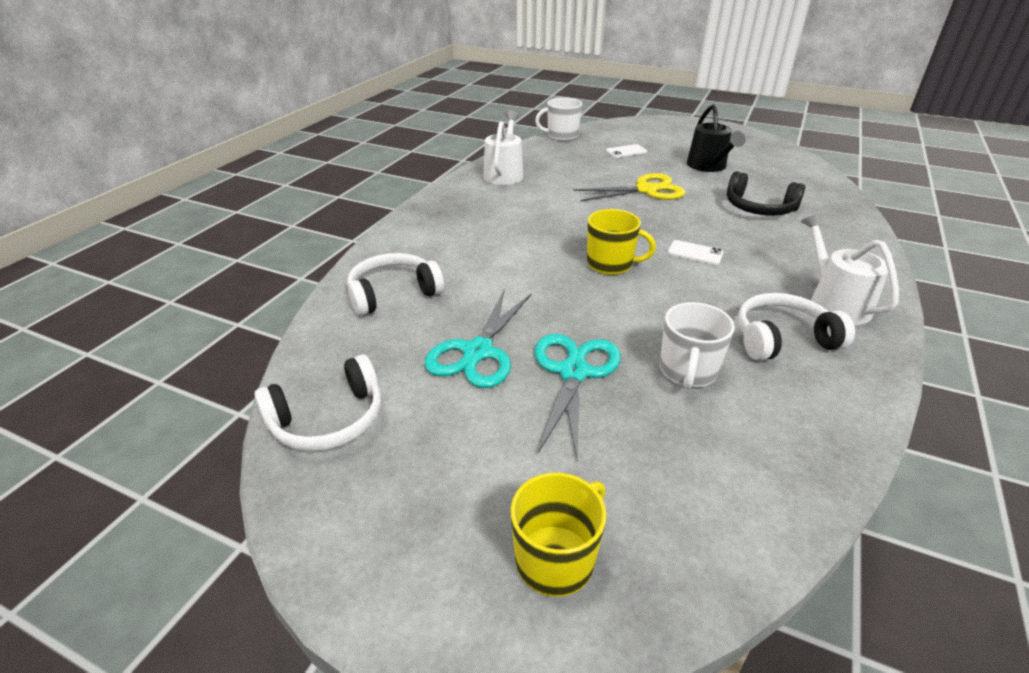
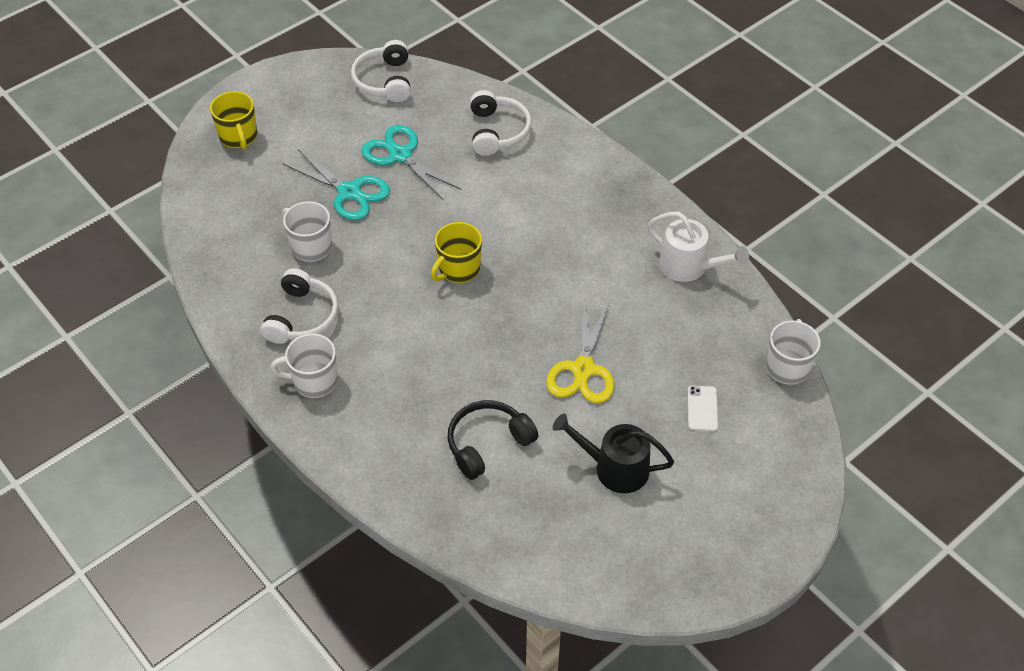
camera: 115 degrees right, 15 degrees up
(695, 253) = (439, 336): white phone -> none
(835, 303) = (314, 381): white watering can -> white mug

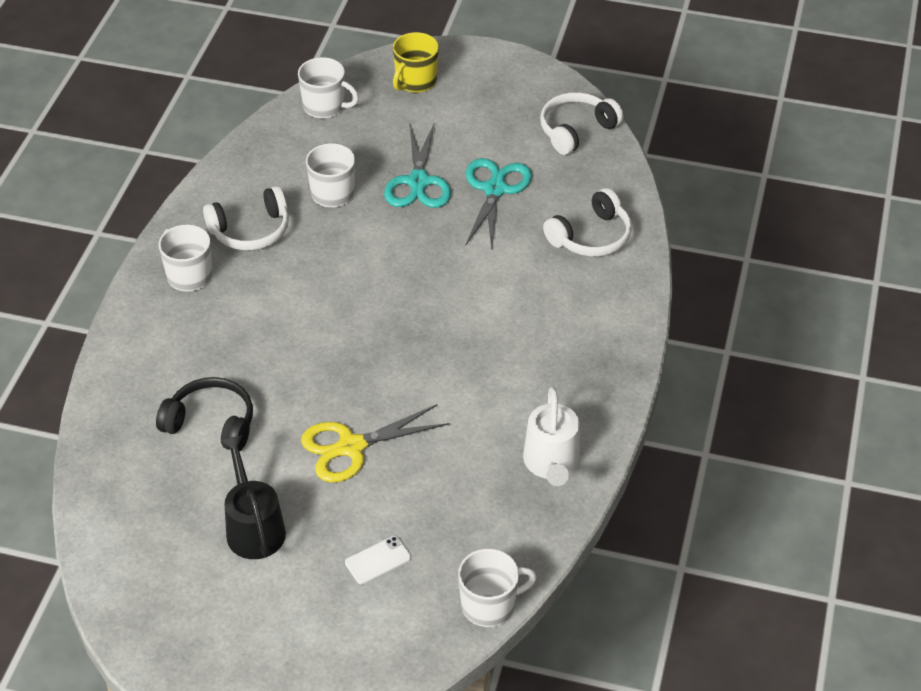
camera: 55 degrees right, 5 degrees down
(208, 202) = (325, 107): none -> white mug
(458, 269) = (394, 299): yellow mug -> none

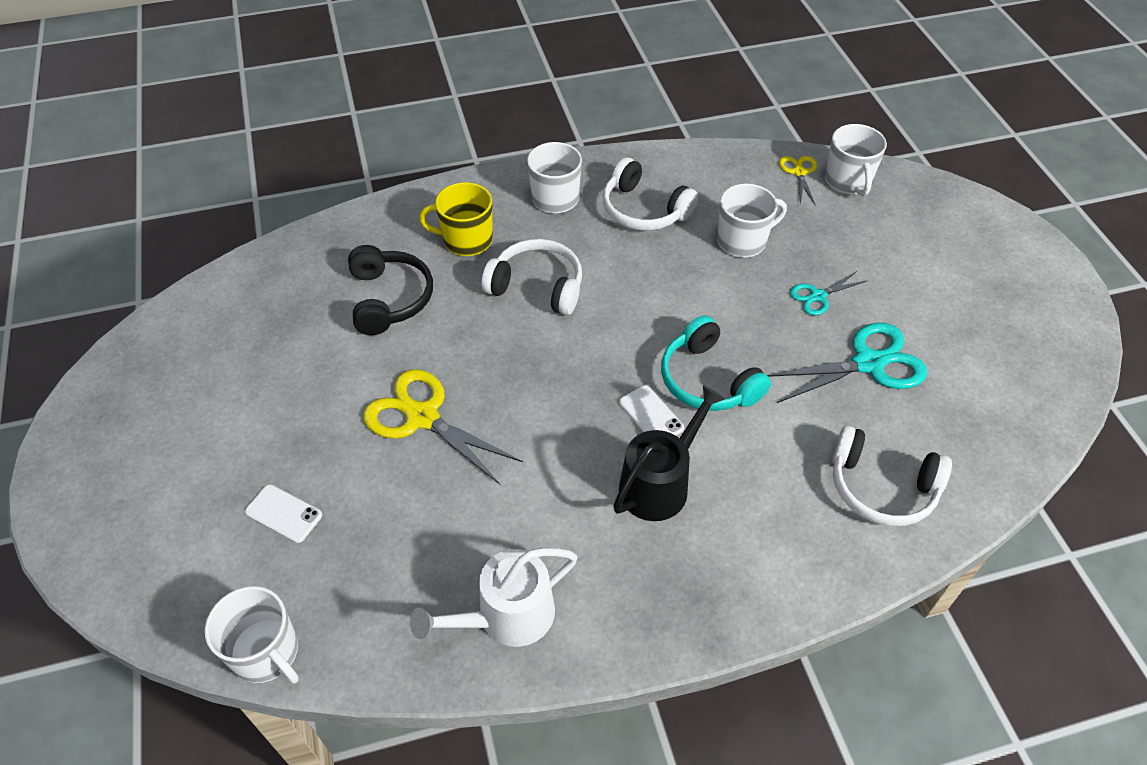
camera: 60 degrees right, 5 degrees up
(253, 528) = (278, 391): black watering can -> black watering can (659, 484)
(291, 126) = (799, 172): none -> yellow scissors
(415, 82) = (952, 227): yellow mug -> yellow mug (466, 240)
(418, 182) = (818, 296): turquoise scissors -> turquoise scissors, size x0.54
(444, 275) = (708, 380): none -> turquoise headphones
(450, 319) = (651, 415): none -> white phone
(576, 130) = (1030, 393): white headphones -> white headphones (537, 286)

